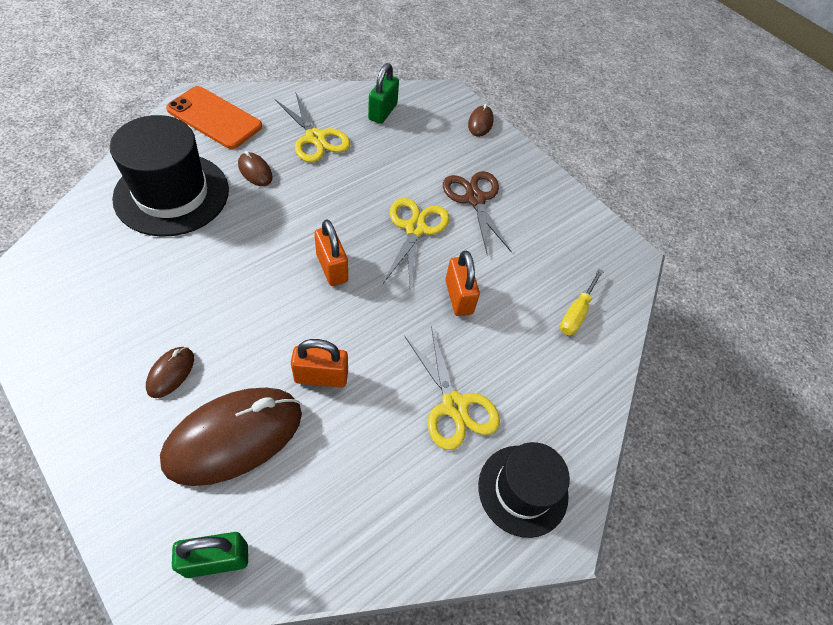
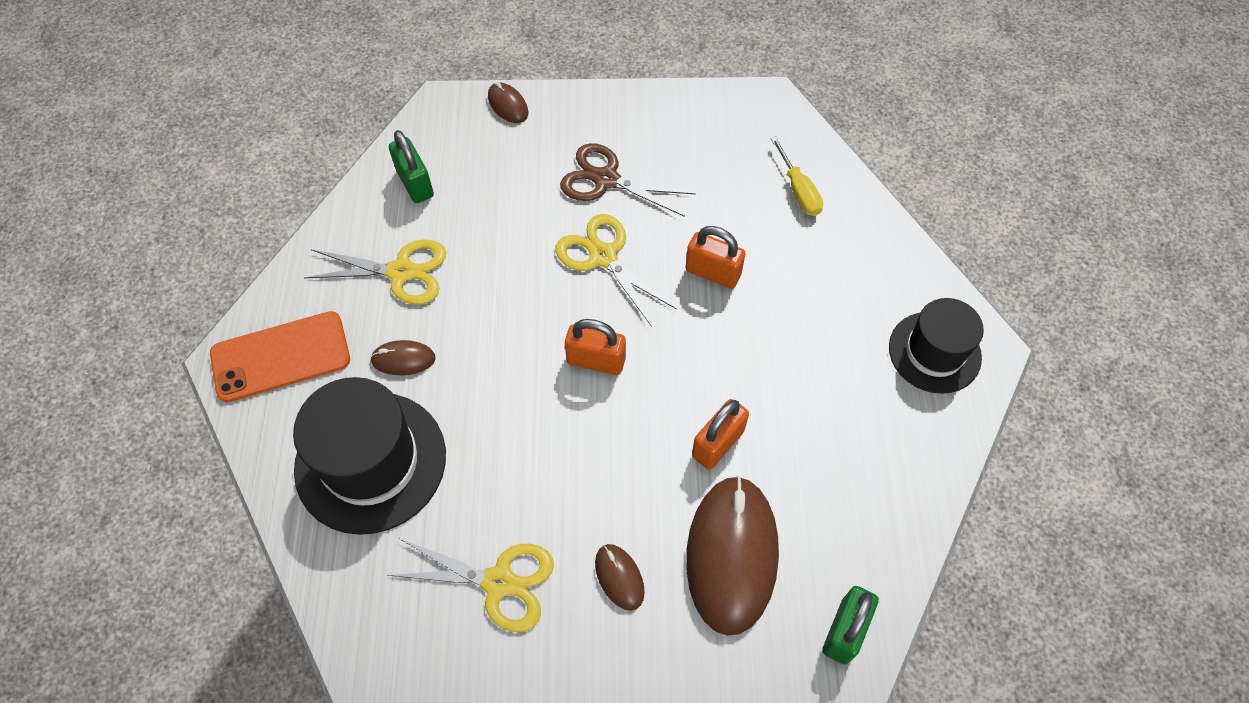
camera: 45 degrees left, 5 degrees up
(454, 405) = (823, 352): yellow scissors -> yellow scissors (498, 582)

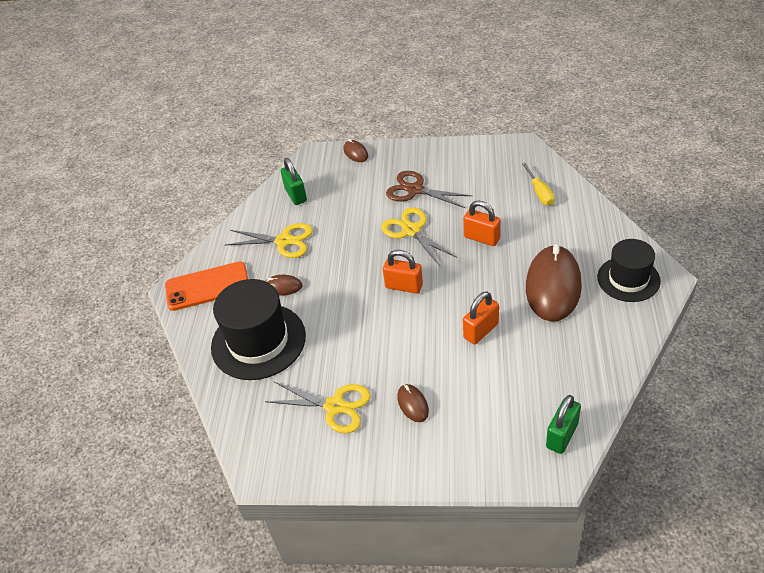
camera: 10 degrees right, 15 degrees down
(731, 555) = (487, 392): brown mouse -> brown mouse (553, 286)

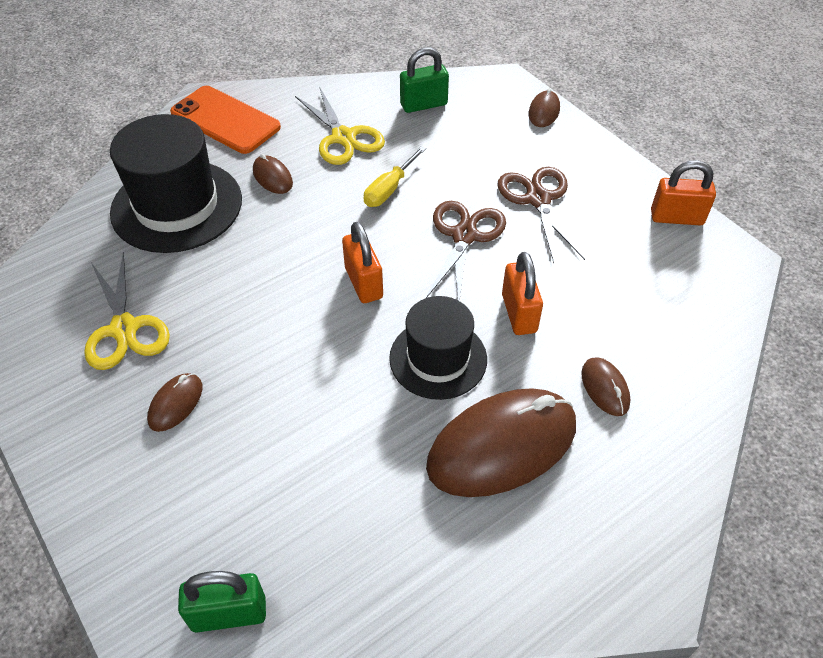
camera: 45 degrees right, 5 degrees up
(296, 195) = (423, 104): green padlock -> green padlock turned 45 degrees clockwise
(411, 231) = (464, 236): yellow scissors -> brown scissors
(481, 331) = (351, 407): orange padlock -> orange padlock (676, 218)
(540, 193) = (668, 330): yellow screwdriver -> yellow screwdriver (389, 189)
(552, 233) = (605, 388): none -> brown mouse
(628, 279) = (602, 538): black hat -> black hat (438, 358)

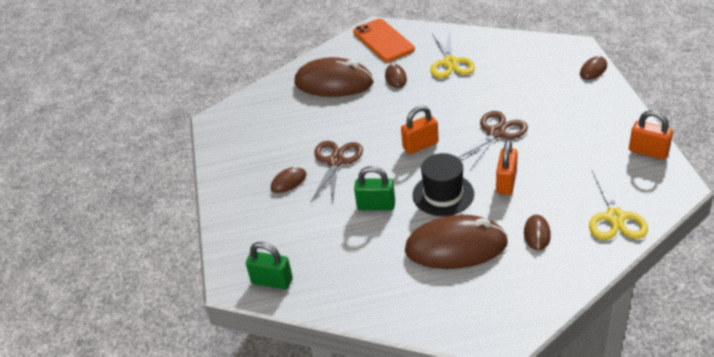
camera: 30 degrees right, 10 degrees down
(124, 328) = (278, 140): yellow scissors -> yellow scissors (615, 217)
(177, 206) = (334, 83): black hat -> brown mouse
(364, 283) = (420, 145): orange padlock -> orange padlock turned 60 degrees clockwise
(389, 189) = (463, 98): yellow screwdriver -> none
(423, 104) = (512, 52): green padlock -> green padlock (376, 205)
(538, 199) = (557, 122): brown scissors -> brown scissors (335, 162)

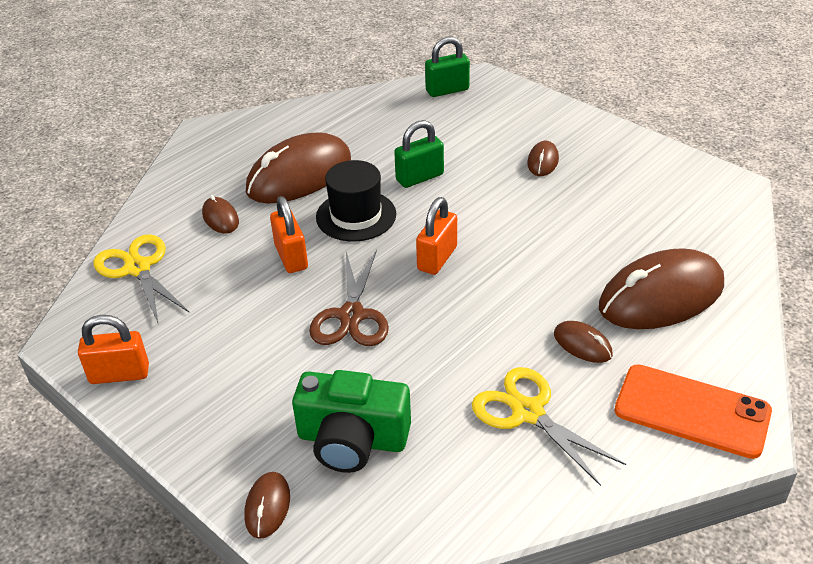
camera: 140 degrees right, 0 degrees up
(335, 162) = (518, 200): brown scissors -> none
(538, 80) = (352, 439): none -> green camera

